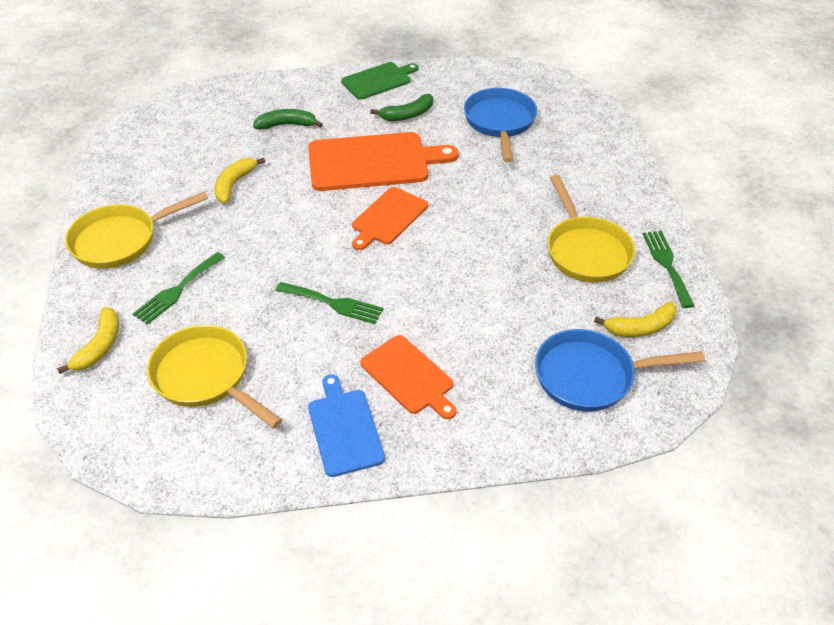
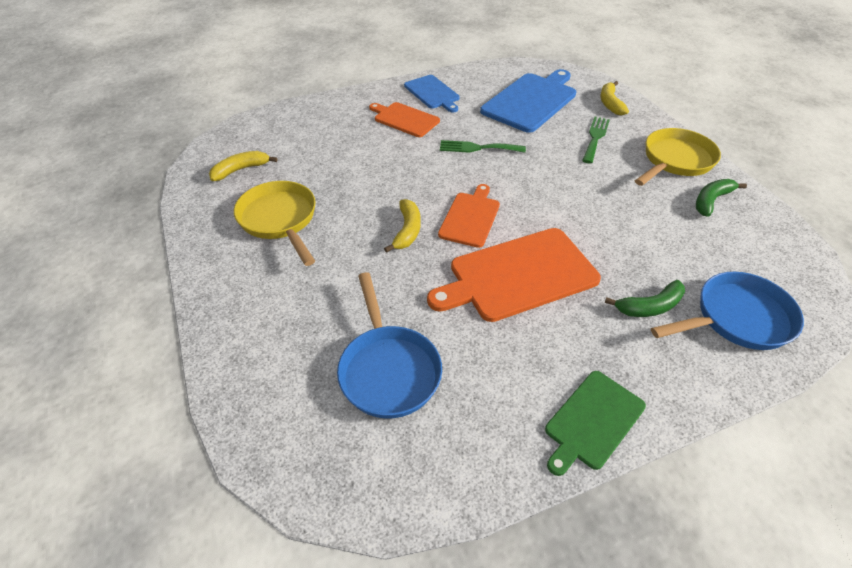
camera: 165 degrees right, 0 degrees up
(206, 377) = (531, 101): yellow pan -> blue cutting board
(234, 184) = (635, 223): yellow banana -> yellow banana (407, 230)
(407, 115) = (515, 357): green banana -> green banana (711, 201)
(590, 376) = (282, 137): blue pan -> blue pan (737, 318)
(667, 264) = (205, 220): green fork -> none

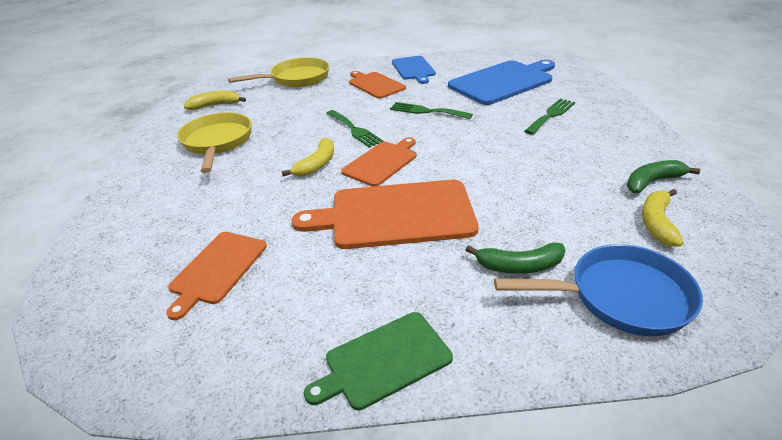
camera: 20 degrees right, 10 degrees down
(388, 370) = (217, 269): blue pan -> orange cutting board
(419, 181) = (354, 130): none -> green fork
(610, 103) = (584, 90): yellow banana -> yellow banana (657, 223)
(675, 160) = (629, 142): yellow pan -> yellow pan (296, 78)

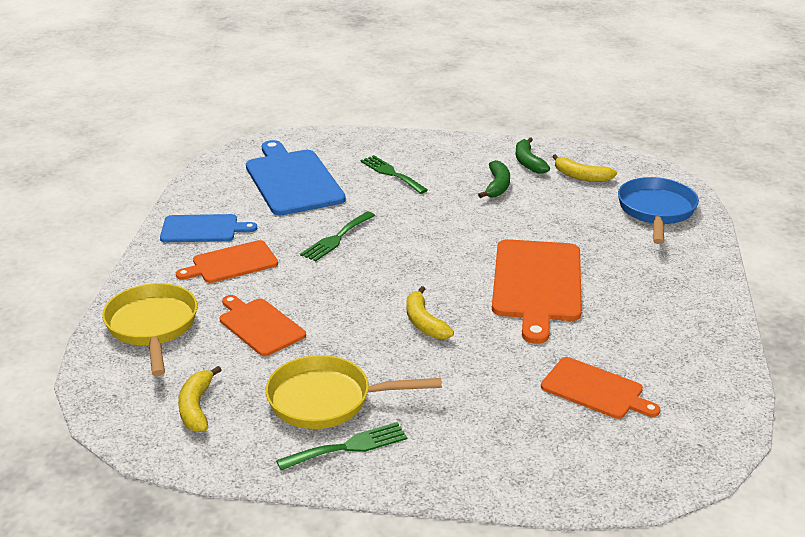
camera: 80 degrees left, 5 degrees down
(316, 164) = (424, 322): yellow banana -> yellow banana turned 150 degrees counterclockwise
(354, 130) = (354, 291): green fork -> green fork (348, 447)
(382, 162) = (439, 281): orange cutting board -> orange cutting board (259, 326)
(384, 361) = (708, 309): green cutting board -> none
(519, 266) = (618, 240): green banana -> green banana (497, 186)

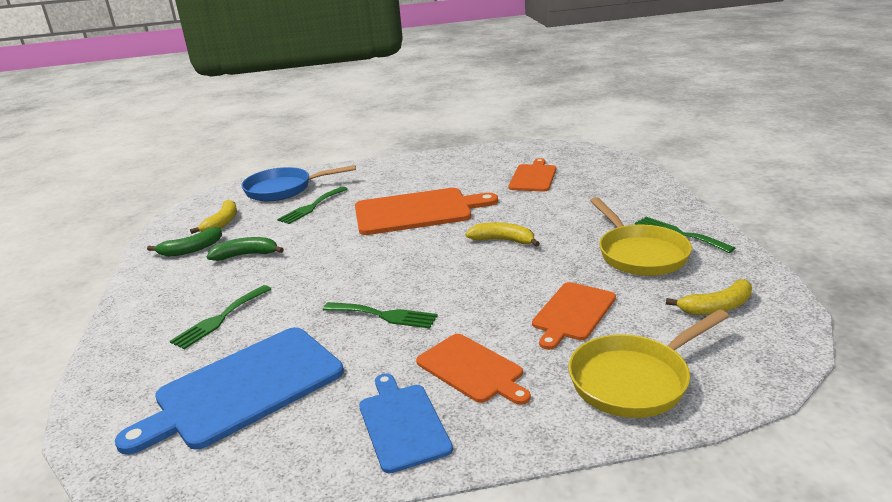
camera: 105 degrees left, 5 degrees down
(424, 322) = (503, 240): yellow banana -> yellow banana turned 120 degrees counterclockwise
(592, 224) = (311, 207): none -> green fork

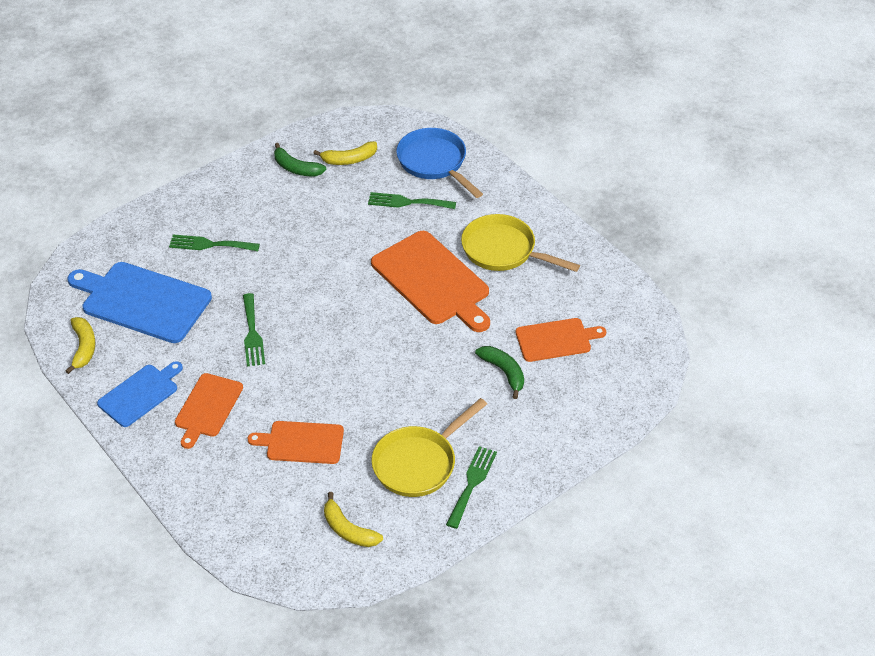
camera: 60 degrees right, 20 degrees up
(246, 255) = (302, 207): green banana -> green banana (504, 372)
(503, 240) = (402, 362): yellow banana -> yellow banana (83, 348)
(634, 380) = (230, 498): yellow pan -> yellow pan (503, 250)

